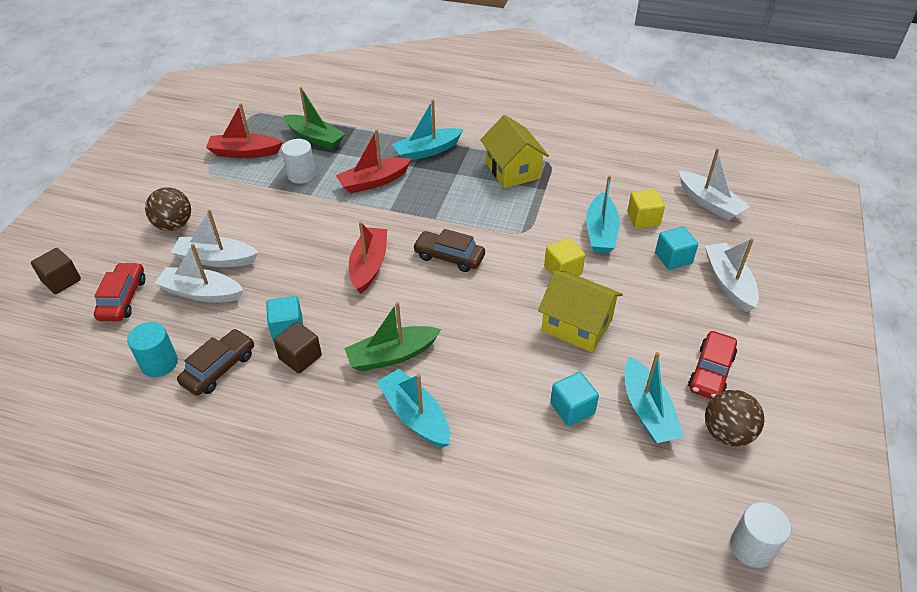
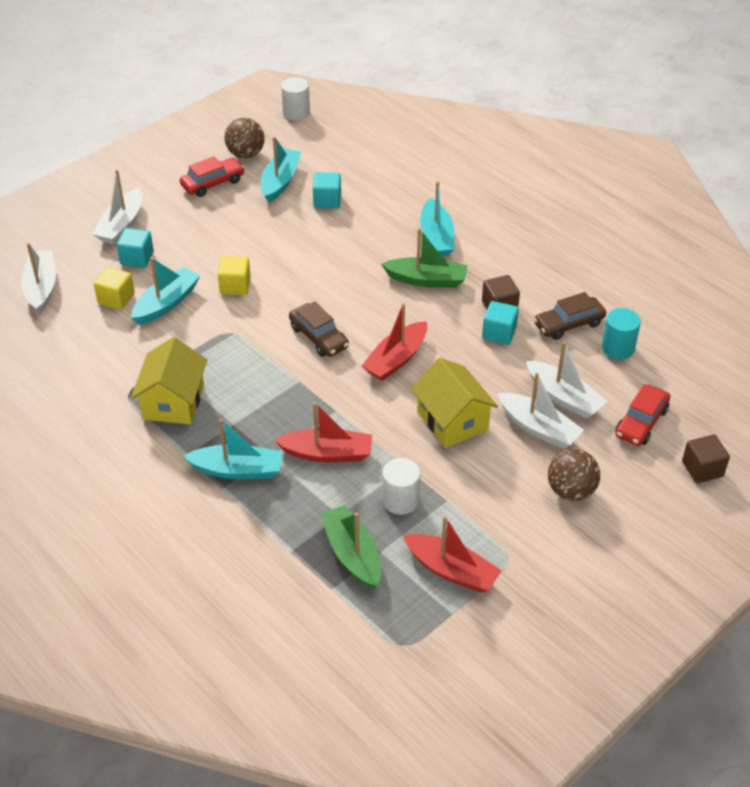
camera: 150 degrees left, 0 degrees up
(576, 325) = (269, 244): yellow house -> yellow house (452, 420)

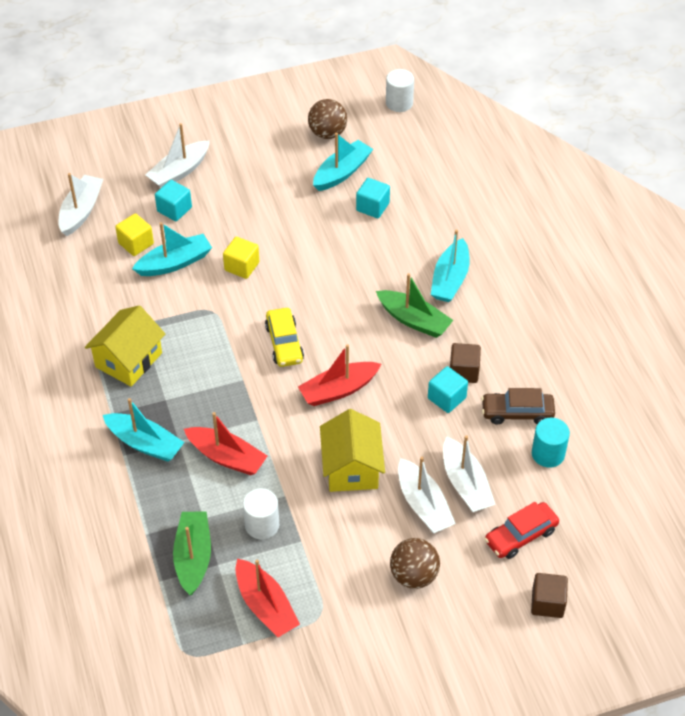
camera: 25 degrees right, 5 degrees up
(213, 183) = (281, 154): red car -> none
(319, 337) = (284, 343): brown car -> yellow car

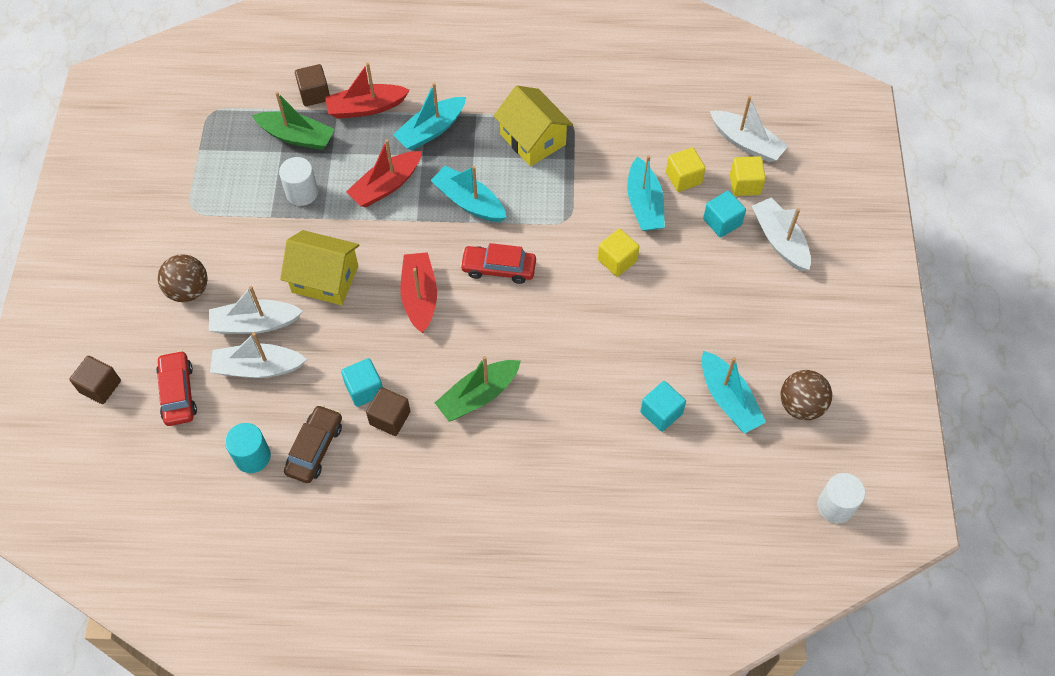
camera: 110 degrees right, 10 degrees up
(128, 203) = (745, 184): none -> yellow cube
(130, 563) = (314, 94): none -> brown cube
(265, 606) = (223, 174): red boat -> red boat (366, 108)
(284, 343) = (498, 268): yellow car -> red car
(450, 279) = (521, 453): turquoise boat -> turquoise boat (469, 202)

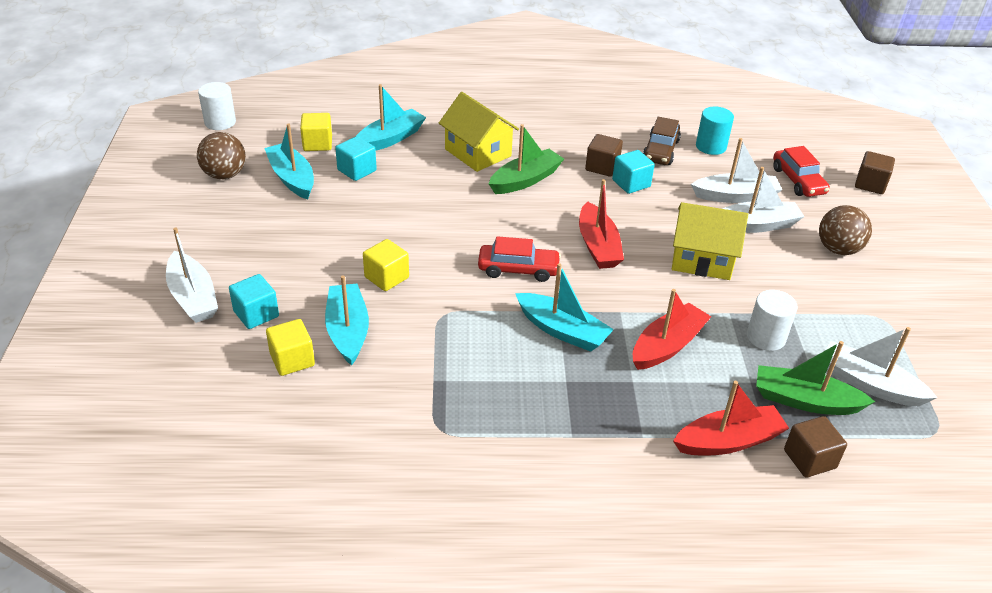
camera: 175 degrees right, 20 degrees down
(431, 130) = (629, 412): turquoise boat -> turquoise boat (390, 139)
(533, 139) = (489, 403): yellow house -> yellow house (478, 153)
(745, 184) = (214, 354): yellow cube -> yellow cube (317, 144)
(746, 143) = (194, 404): white boat -> white boat (869, 384)

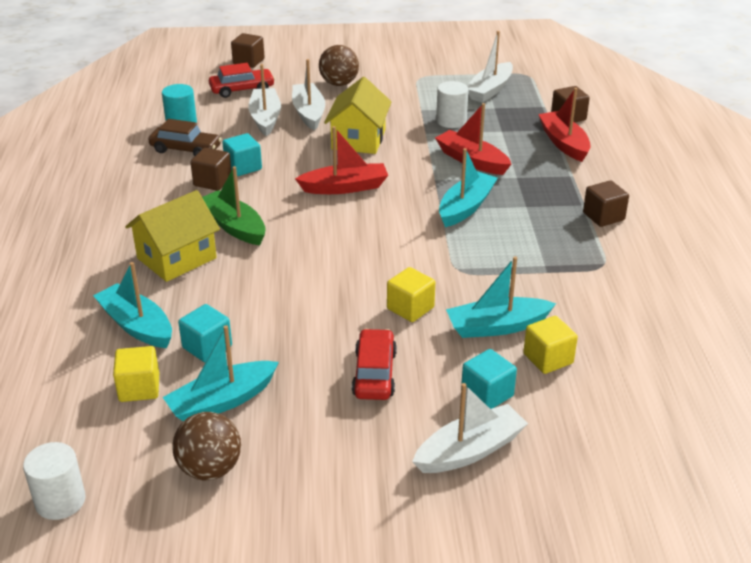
camera: 90 degrees left, 5 degrees down
(518, 269) = (385, 229): red car -> red car (374, 373)
(544, 450) = (603, 216): none -> brown cube
(805, 401) = (514, 113): green boat -> none

